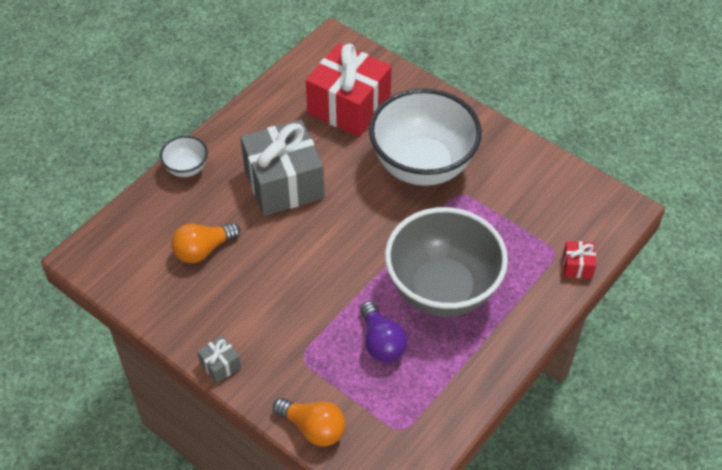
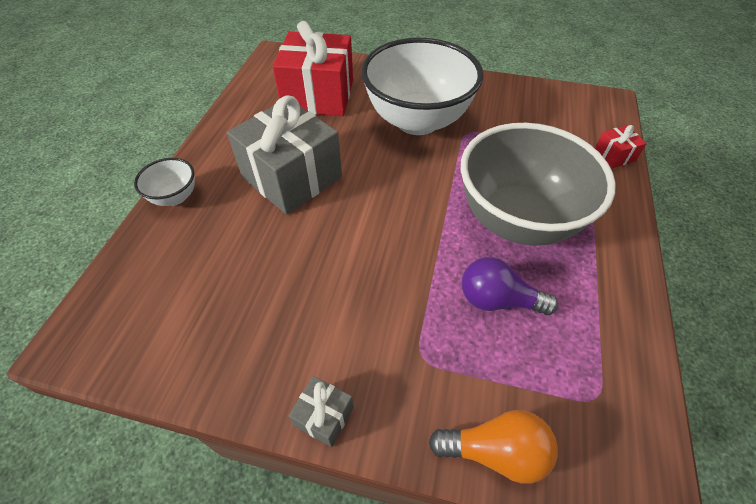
camera: 25 degrees left, 0 degrees up
(203, 250) = (232, 275): orange light bulb -> none
(381, 342) = (497, 300): purple light bulb -> purple light bulb turned 150 degrees clockwise

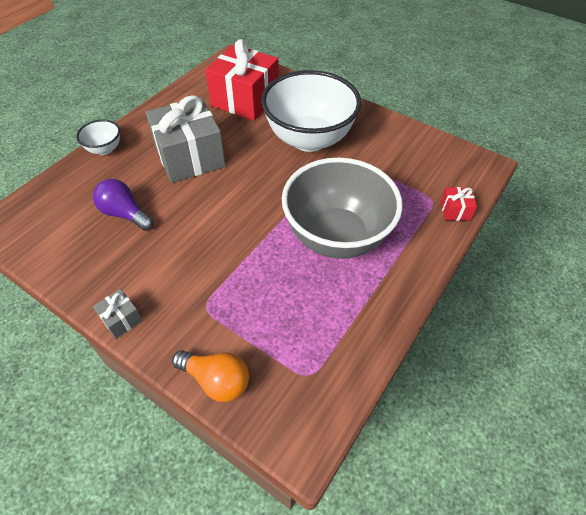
camera: 20 degrees right, 0 degrees up
(497, 300) = (283, 287): purple light bulb -> purple light bulb (125, 214)

